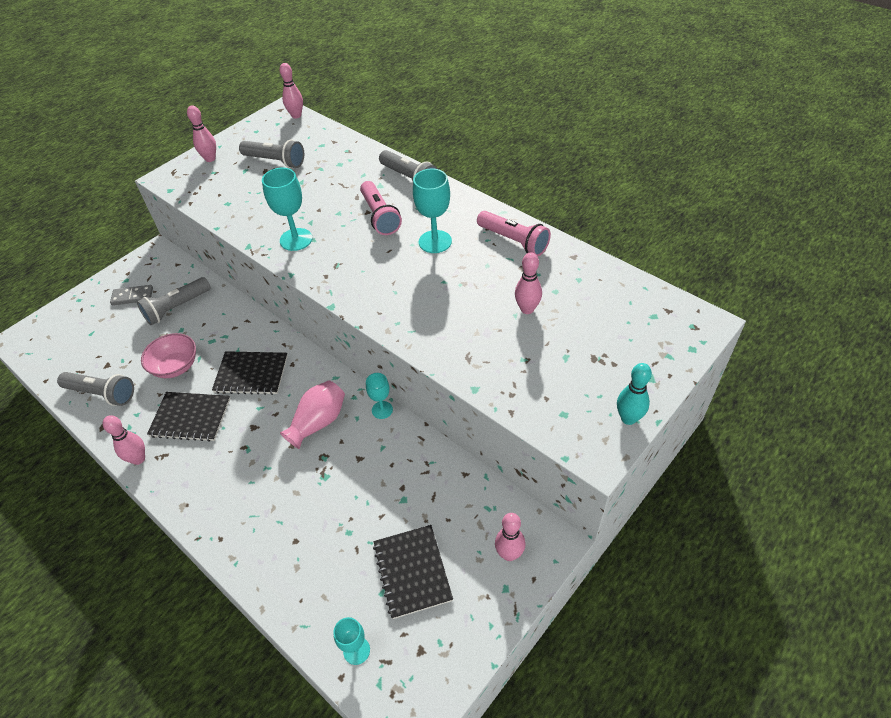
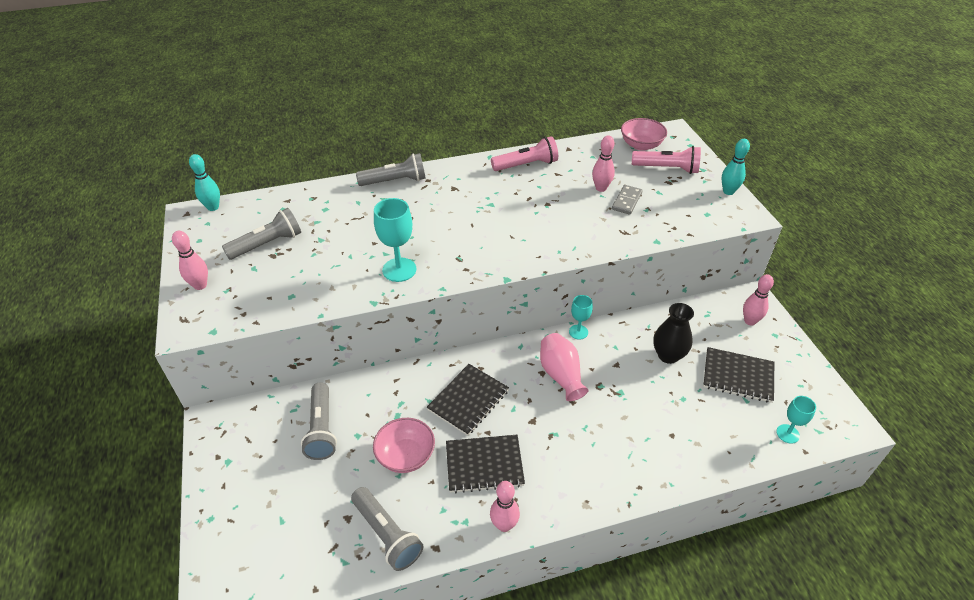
camera: 60 degrees left, 5 degrees down
(102, 393) = (387, 534): grey flashlight -> grey flashlight turned 90 degrees clockwise
(132, 296) = (262, 463): grey domino -> grey domino (626, 201)
(190, 417) = (484, 464): black notebook -> black notebook turned 45 degrees clockwise
(296, 115) = (213, 207): pink bowling pin -> turquoise bowling pin
(380, 216) = (424, 213): pink flashlight -> pink flashlight (666, 168)
(400, 496) = (668, 355): none -> black vase
(435, 242) = (487, 199): turquoise goblet -> none
(643, 307) = (641, 145): none -> pink bowl

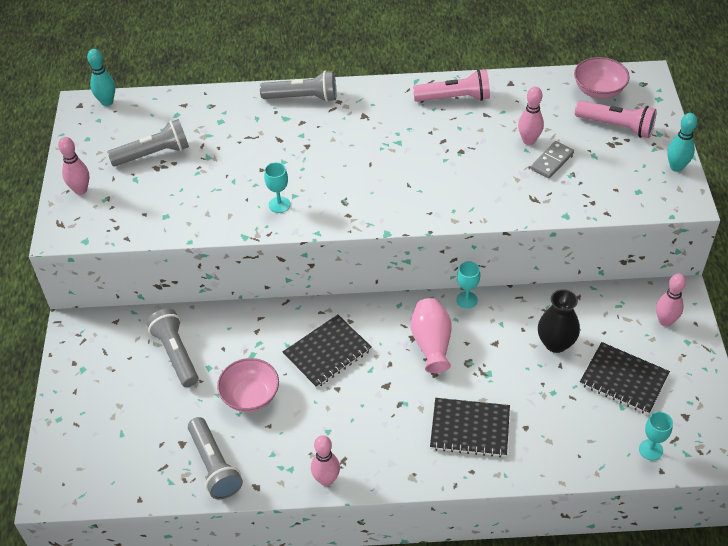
camera: 15 degrees right, 5 degrees up
(322, 428) = (176, 354): grey flashlight -> grey flashlight turned 150 degrees clockwise
(399, 270) = (279, 204): turquoise goblet -> turquoise goblet, size x0.61
(484, 464) = (324, 419): black notebook -> black notebook (470, 428)

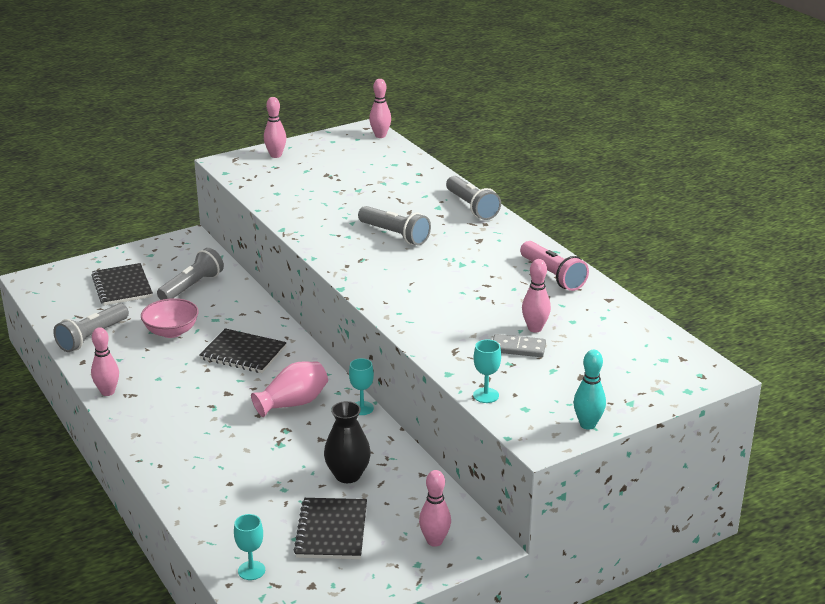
camera: 60 degrees right, 20 degrees down
(107, 102) = (380, 136): turquoise bowling pin -> pink bowling pin
(153, 154) = (340, 169): grey flashlight -> grey flashlight (395, 235)
(279, 204) = (331, 233): turquoise goblet -> turquoise goblet (486, 395)
(470, 428) = (207, 451): black notebook -> black notebook (122, 286)
(598, 90) = (657, 351): pink bowl -> none
(616, 126) = (612, 373): pink flashlight -> none

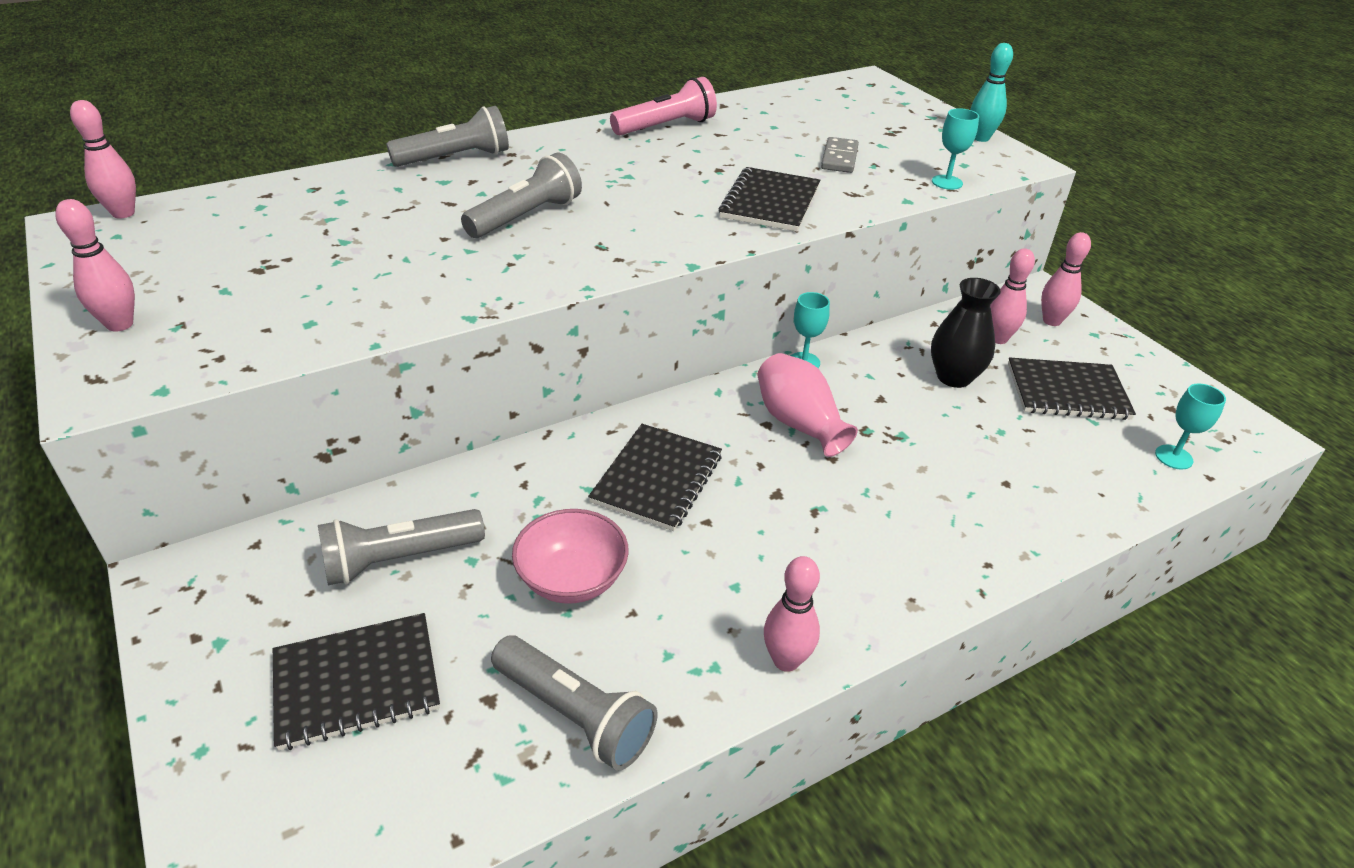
camera: 90 degrees left, 10 degrees up
(192, 286) = (399, 559): grey flashlight -> grey flashlight turned 60 degrees counterclockwise
(432, 316) = (770, 202): none -> black notebook
(535, 328) = (793, 146): pink bowling pin -> pink bowling pin (998, 339)

